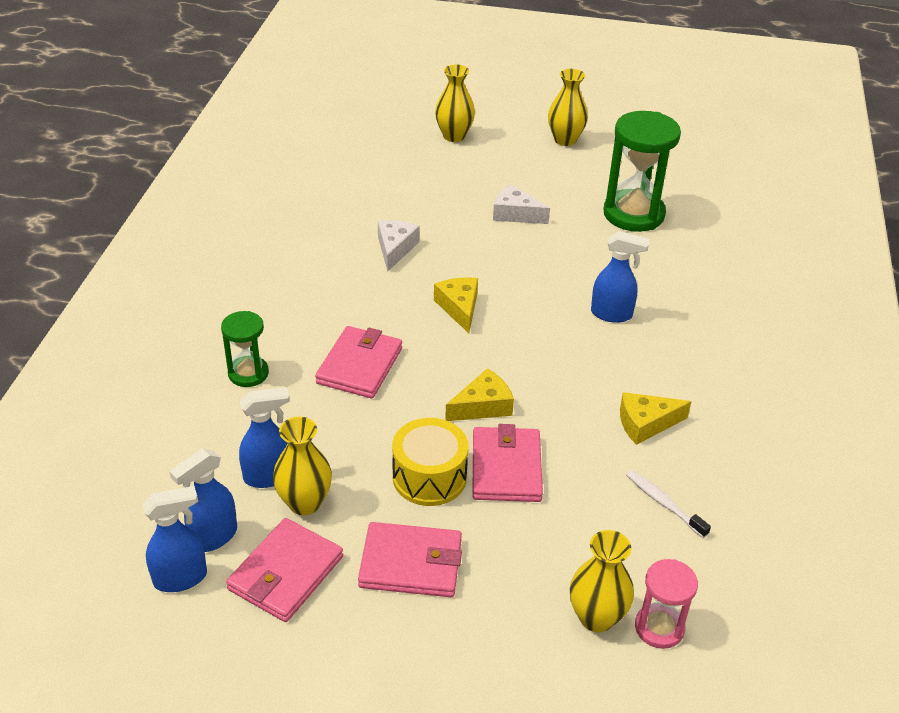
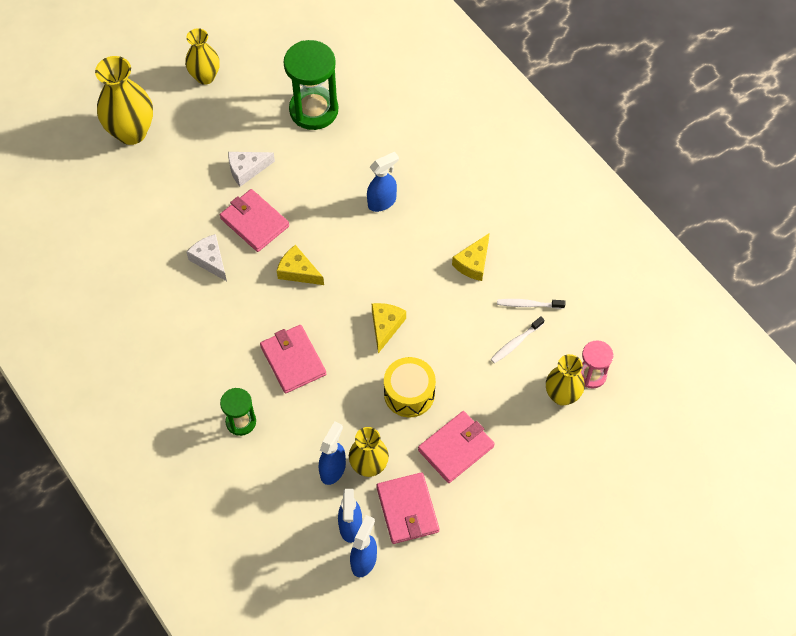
camera: 45 degrees left, 20 degrees up
(454, 136) = (131, 132): yellow vase -> yellow vase, size x1.57
(506, 468) = (438, 353): pink wallet -> pink wallet (254, 222)
(604, 525) = (515, 343): none -> white toothbrush

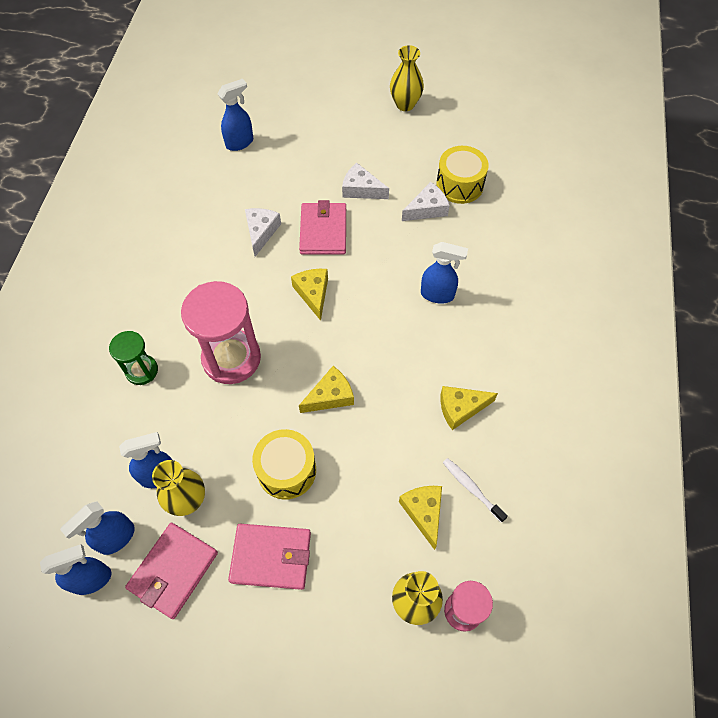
camera: 45 degrees right, 0 degrees up
(111, 207) = (240, 143): none -> blue spray bottle
(131, 132) = (311, 104): yellow vase -> none
(293, 360) = (231, 358): pink wallet -> pink hourglass
(310, 147) = (427, 209): none -> white cheese
(314, 110) = (459, 185): green hourglass -> yellow drum
(515, 343) = (423, 512): white toothbrush -> yellow cheese

